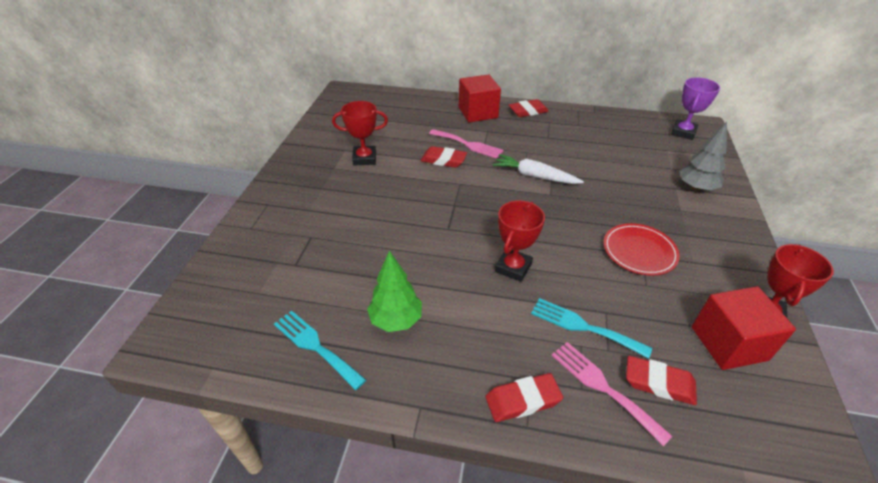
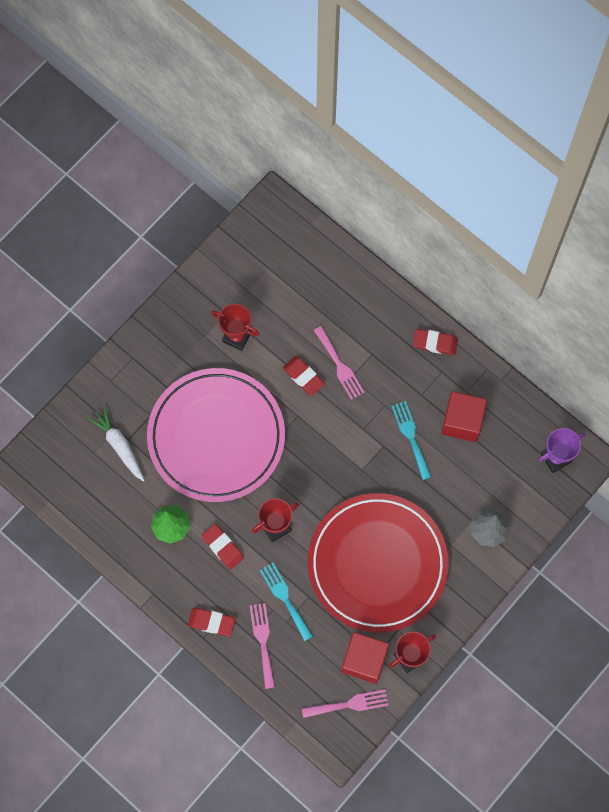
camera: 30 degrees right, 30 degrees up
(315, 346) = (113, 519): turquoise fork -> turquoise fork (411, 436)
(393, 225) = (216, 437): none -> pink plate
(478, 113) = (383, 318): red cube -> red cube (462, 421)
(534, 176) = (366, 440): white carrot -> white carrot (119, 445)
(639, 251) = (377, 564): red plate -> red plate, size x2.33
(659, 383) = (297, 657): red eraser -> red eraser (223, 547)
(772, 403) = (349, 704): none -> pink fork

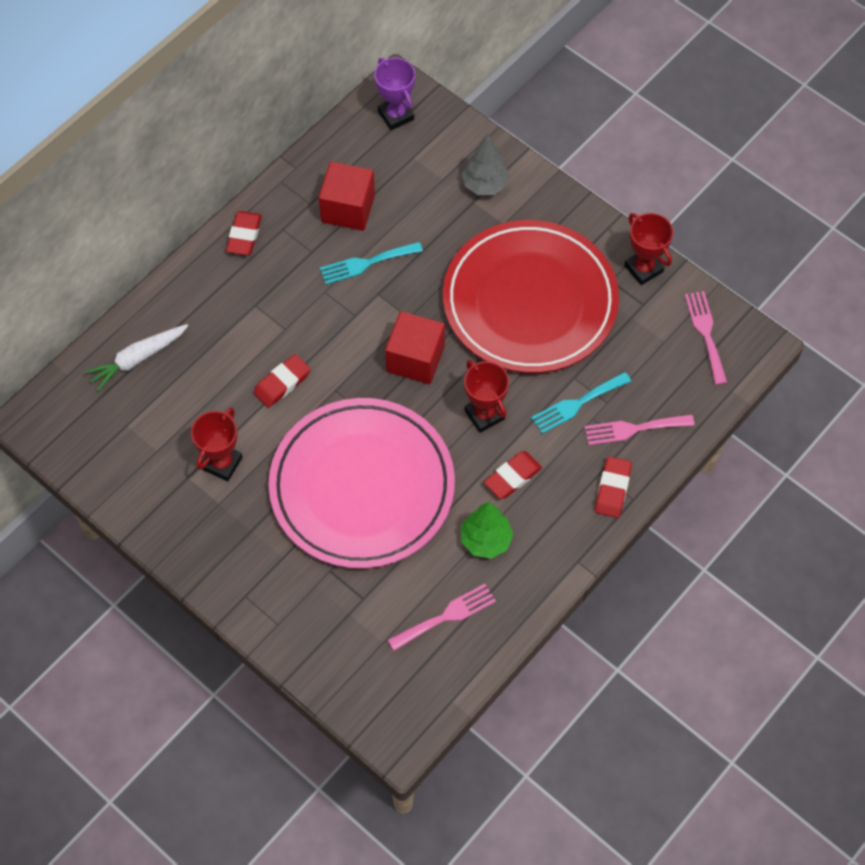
camera: 90 degrees left, 10 degrees down
(119, 445) = (372, 609): white carrot -> white carrot (137, 359)
(339, 366) = (269, 341): pink fork -> pink fork (446, 616)
(364, 660) = (650, 316): red cube -> red cube (415, 359)

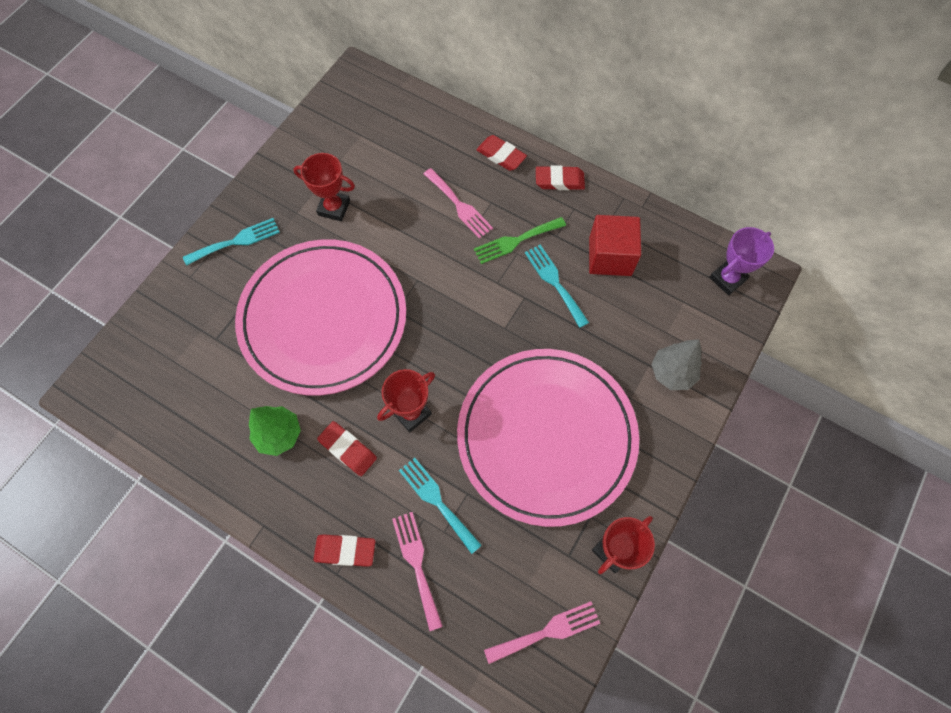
camera: 80 degrees right, 5 degrees up
(137, 359) = (422, 129): white carrot -> none
(242, 571) = (236, 241): none -> turquoise fork
(282, 383) = (417, 237): red eraser -> red eraser (501, 155)
(309, 290) = (516, 241): none -> green fork
(415, 359) = (461, 341): red cube -> none
(446, 616) = (201, 411): pink fork -> pink fork (459, 205)
(530, 301) = (546, 437): red plate -> pink plate

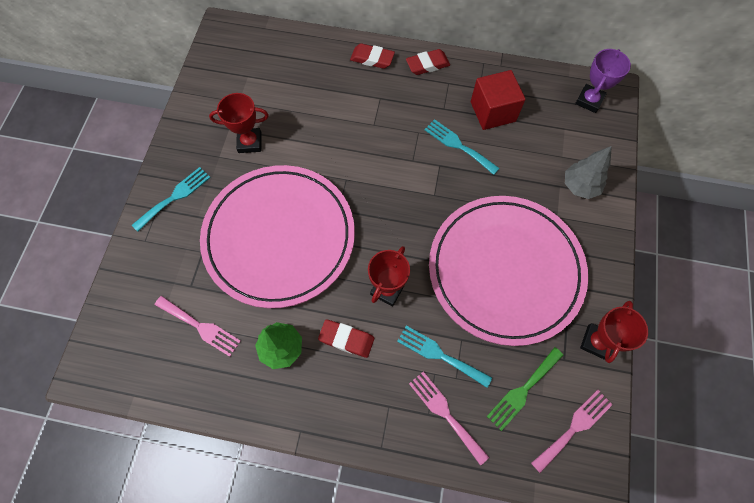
camera: 20 degrees left, 0 degrees up
(345, 550) = (380, 425): red eraser -> none
(459, 205) = (355, 108): pink fork -> pink fork (200, 327)
(516, 241) = (413, 122): green fork -> green fork (523, 390)

